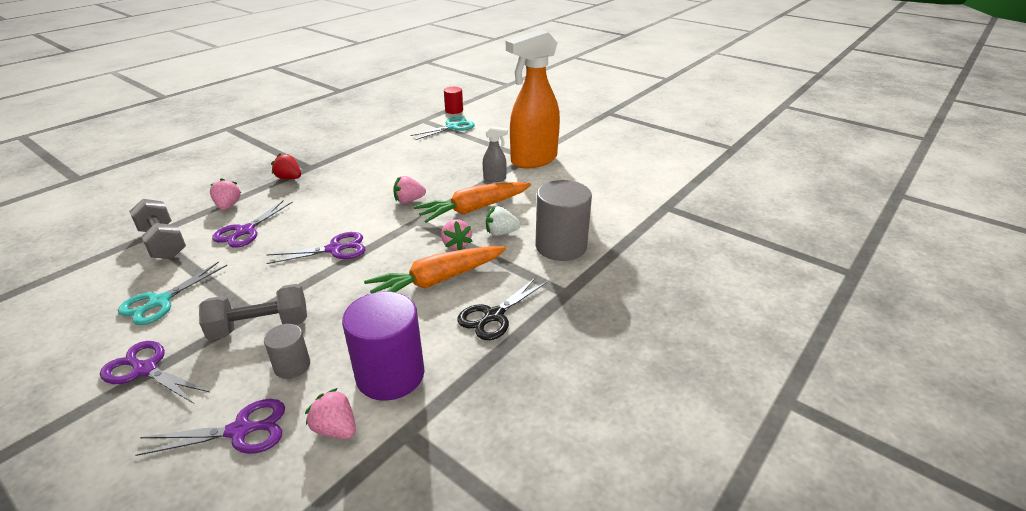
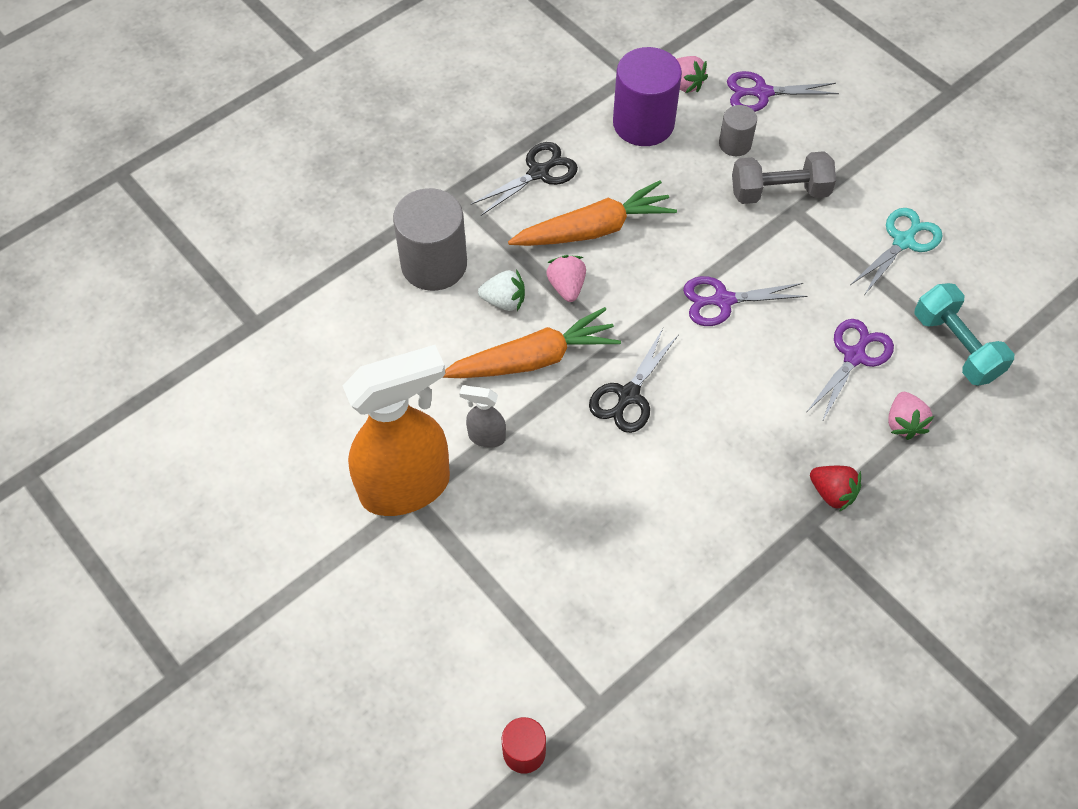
camera: 170 degrees left, 25 degrees up
(145, 369) = (871, 159): purple scissors -> none
(163, 243) = (956, 346): grey dumbbell -> turquoise dumbbell
(409, 200) = (628, 396): pink strawberry -> black scissors
(452, 127) = (537, 656): turquoise scissors -> none

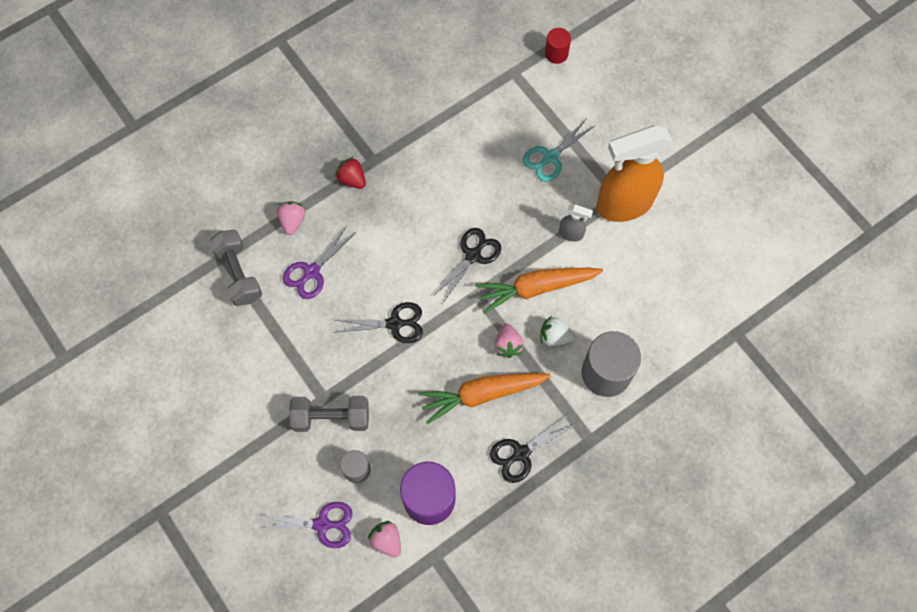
camera: 175 degrees left, 10 degrees up
(722, 300) = (395, 323): purple scissors -> black scissors
(903, 241) = (248, 363): turquoise scissors -> turquoise scissors (550, 157)
(956, 346) = (239, 273): turquoise dumbbell -> grey dumbbell

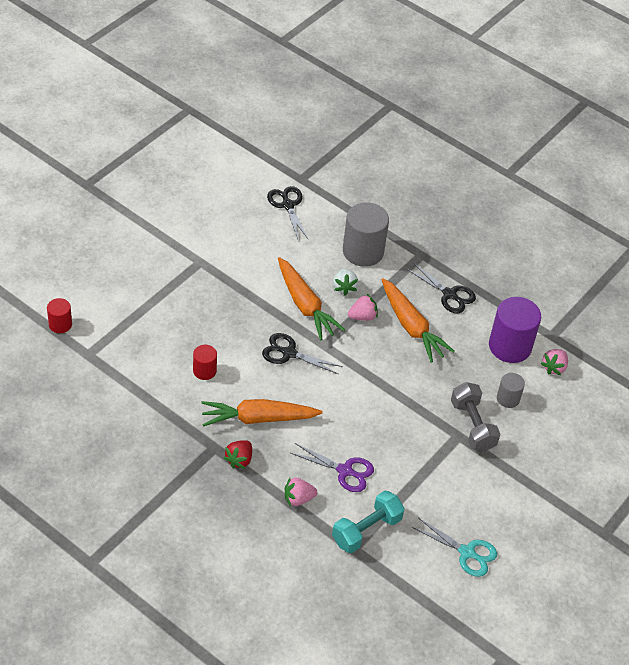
camera: 110 degrees left, 20 degrees down
(239, 273) = (366, 530): grey dumbbell -> turquoise dumbbell
(322, 524) = (561, 412): purple scissors -> none
(395, 323) = (372, 397): black scissors -> black scissors (287, 205)
(396, 206) = (258, 418): none -> orange carrot
(468, 170) = (204, 371): none -> red cylinder
(550, 157) = (174, 313): turquoise scissors -> turquoise scissors (467, 553)
(571, 234) = (246, 289): grey spray bottle -> none
(623, 204) = (208, 258): orange spray bottle -> none

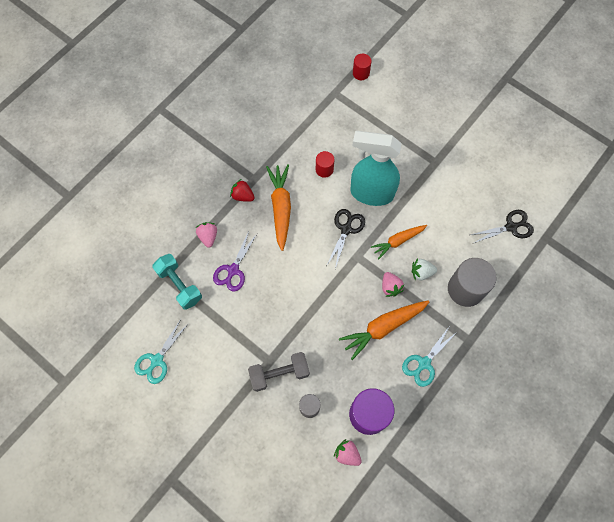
camera: 95 degrees right, 20 degrees up
(240, 326) = (371, 193): none -> turquoise spray bottle
(305, 305) = (398, 241): orange carrot -> orange carrot, size x0.65
(449, 294) = (424, 363): black scissors -> turquoise scissors

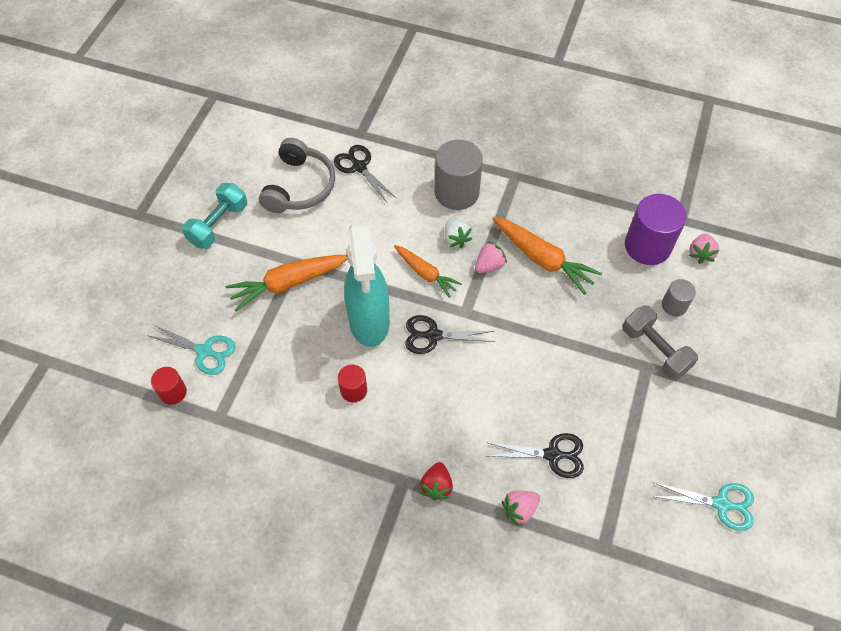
camera: 110 degrees left, 10 degrees down
(179, 285) = (607, 519): turquoise dumbbell -> turquoise dumbbell (218, 224)
(233, 270) = (553, 455): purple scissors -> black scissors
(280, 208) = (434, 427): orange carrot -> orange carrot (288, 283)
(424, 363) = (563, 210): turquoise scissors -> turquoise scissors (204, 351)
(503, 181) = (299, 186): none -> grey headphones

